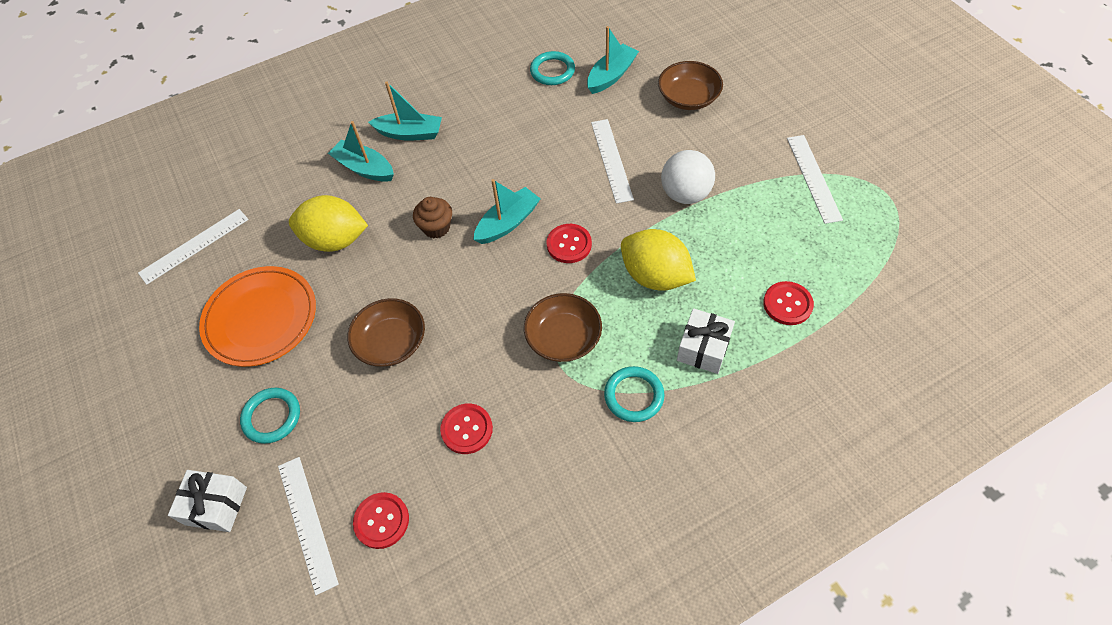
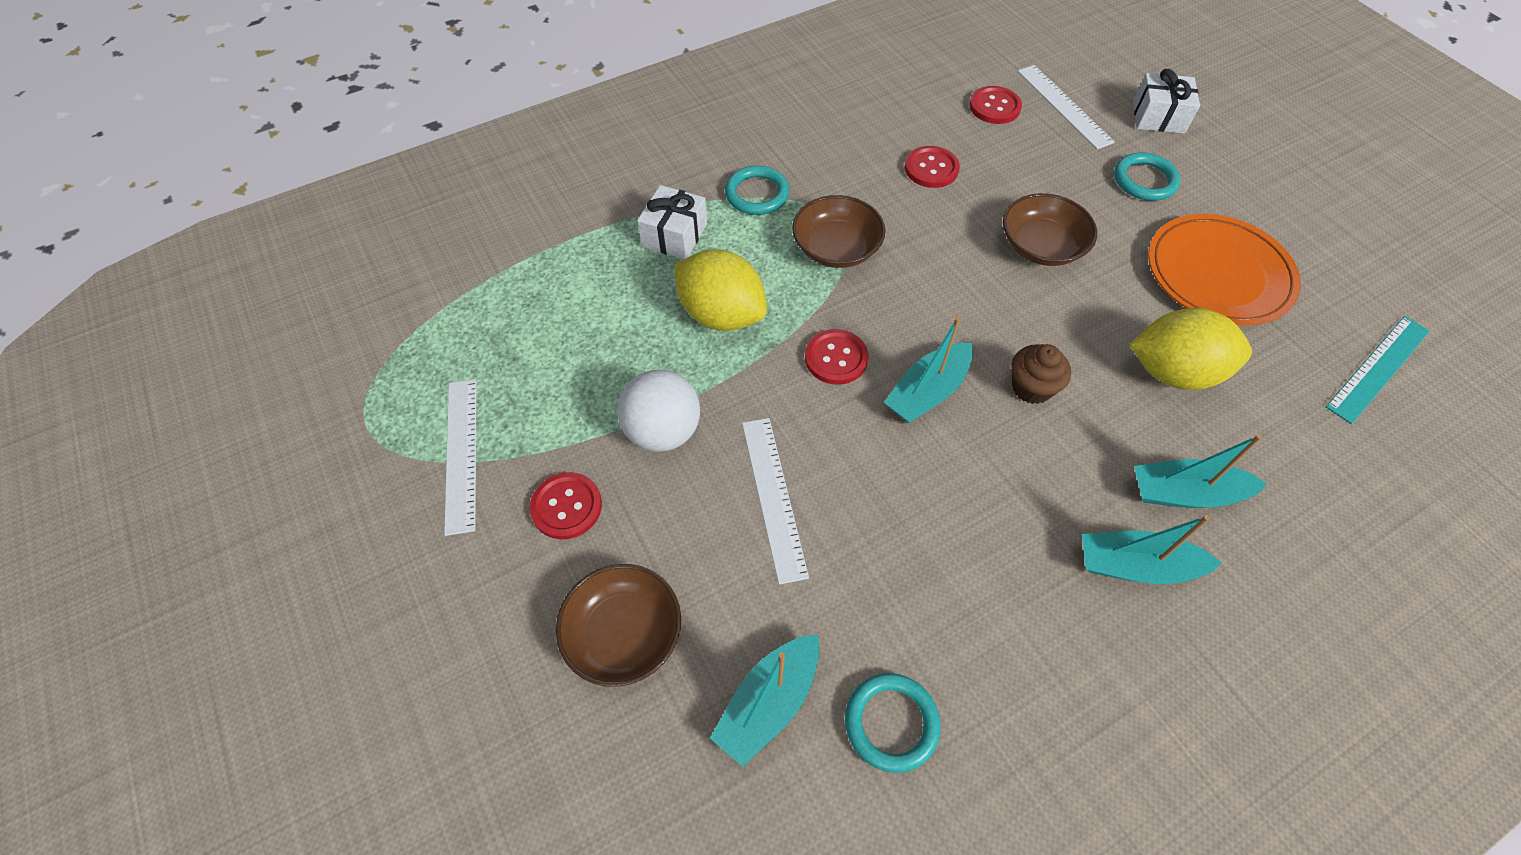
camera: 175 degrees right, 0 degrees up
(194, 246) = (1377, 368): white ruler -> turquoise ruler
(364, 168) = (1185, 493): turquoise boat -> turquoise boat turned 150 degrees clockwise
(787, 304) = (563, 279): red button -> red button (566, 507)

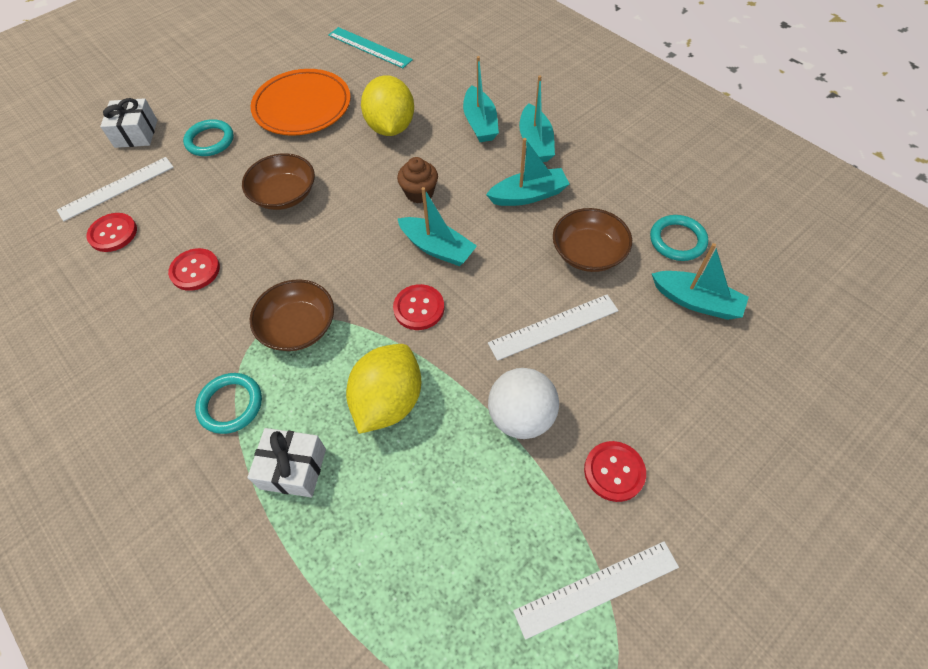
camera: 100 degrees left, 0 degrees up
(624, 633) = (693, 397): brown bowl -> brown bowl (588, 252)
(1014, 525) = (528, 195): none -> turquoise boat

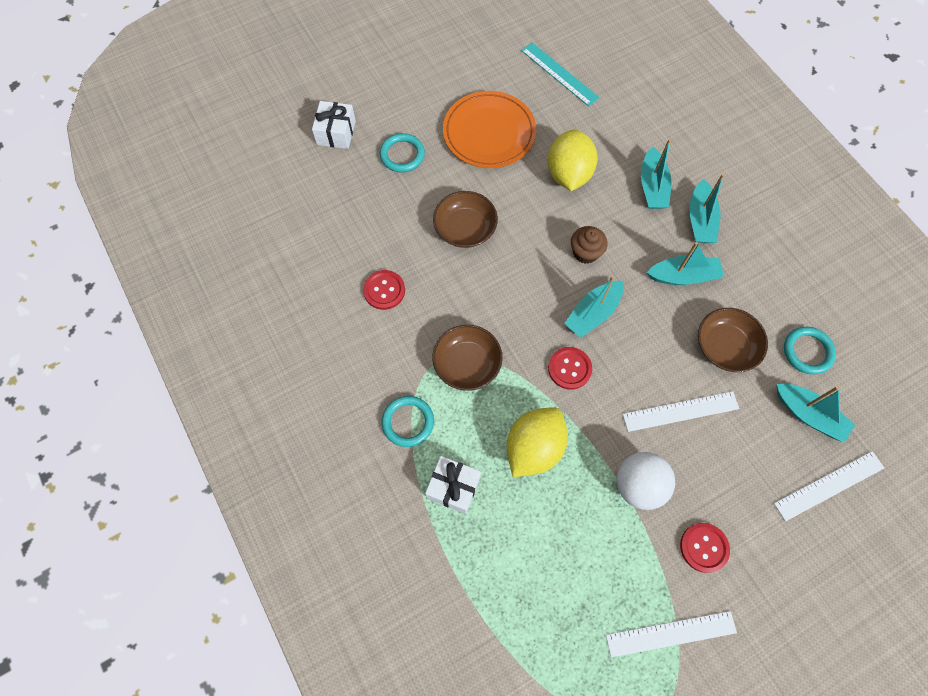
camera: 10 degrees right, 10 degrees up
(113, 233) = (315, 238): red button -> none
(116, 188) = (318, 190): white ruler -> white ruler (829, 485)
(437, 248) = (593, 313): turquoise boat -> turquoise boat turned 90 degrees clockwise

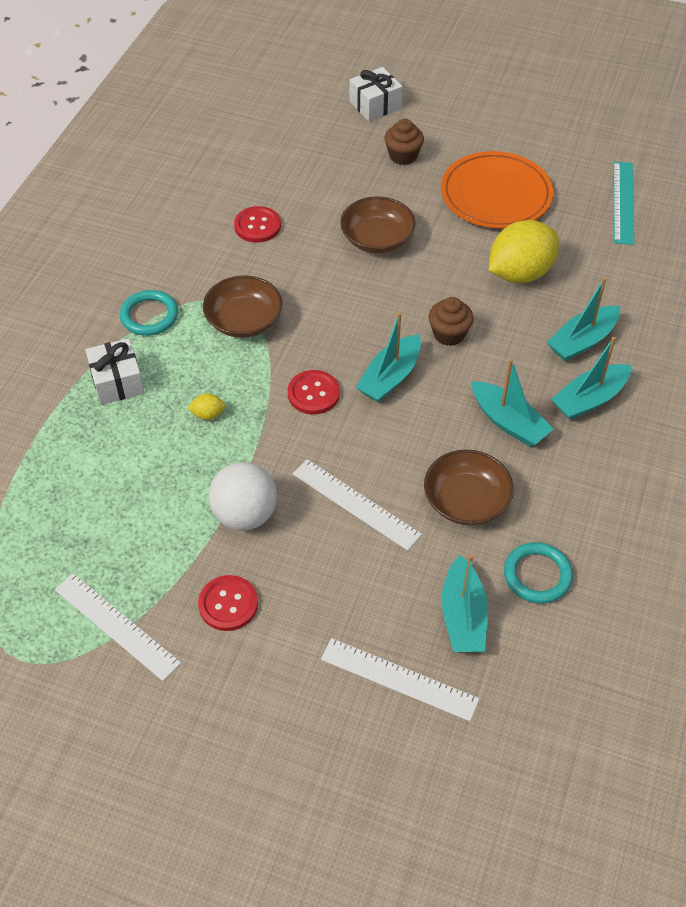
camera: 50 degrees right, 15 degrees down
(402, 155) = (403, 156): turquoise ring -> brown cupcake
(534, 447) = (208, 414): yellow lemon -> yellow lemon, size x0.40
(593, 313) = (390, 377): turquoise boat -> turquoise boat turned 60 degrees counterclockwise

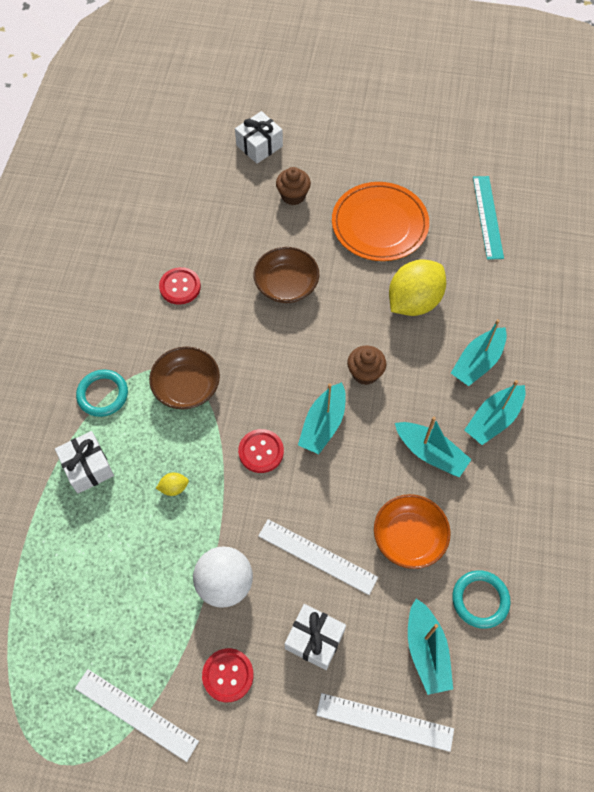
camera: 10 degrees left, 10 degrees up
(335, 585) = (314, 639): none -> white gift
(466, 500) = (409, 537): brown bowl -> orange bowl

